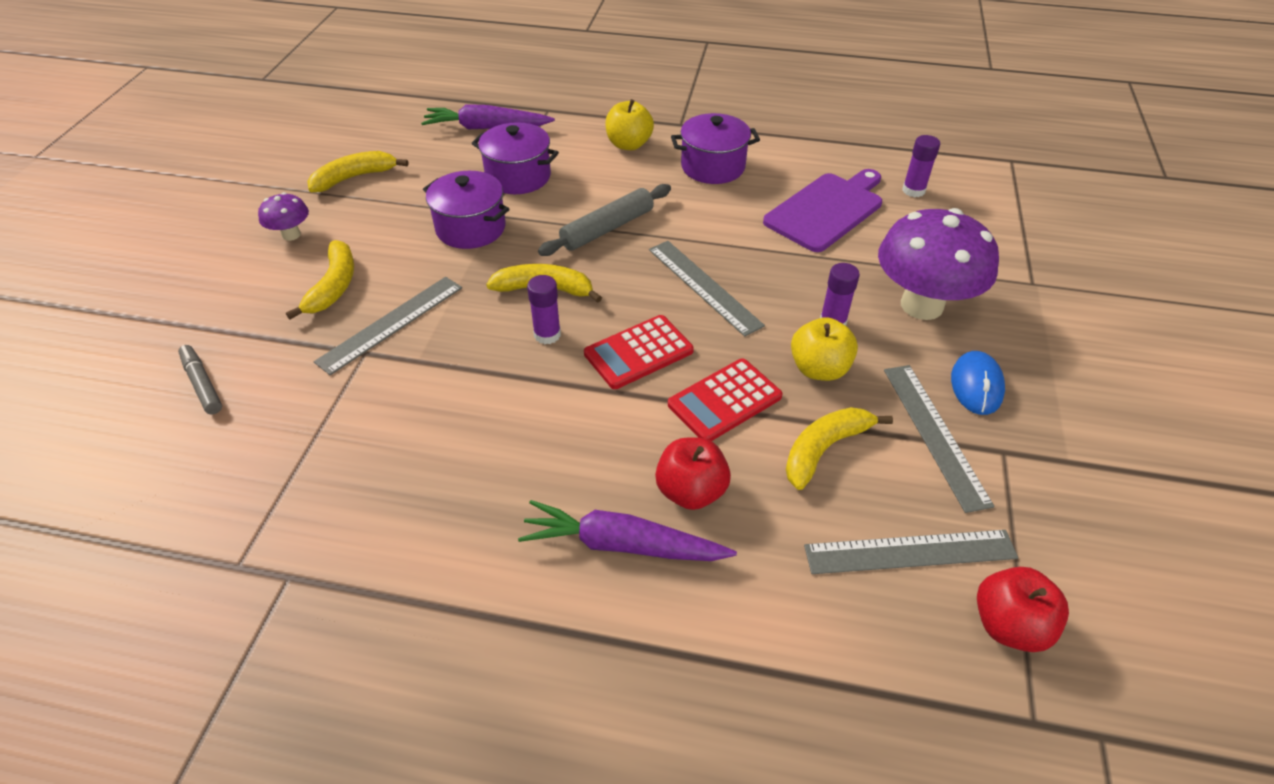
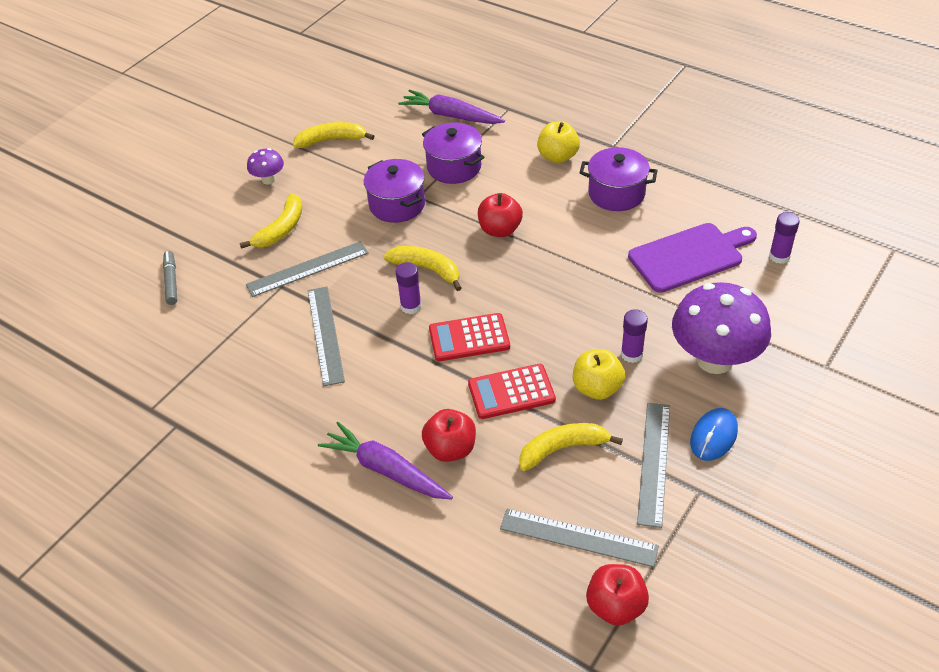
camera: 25 degrees right, 0 degrees up
(607, 228) = (500, 230): grey rolling pin -> red apple
(704, 286) = (548, 298): grey ruler -> grey ruler (325, 334)

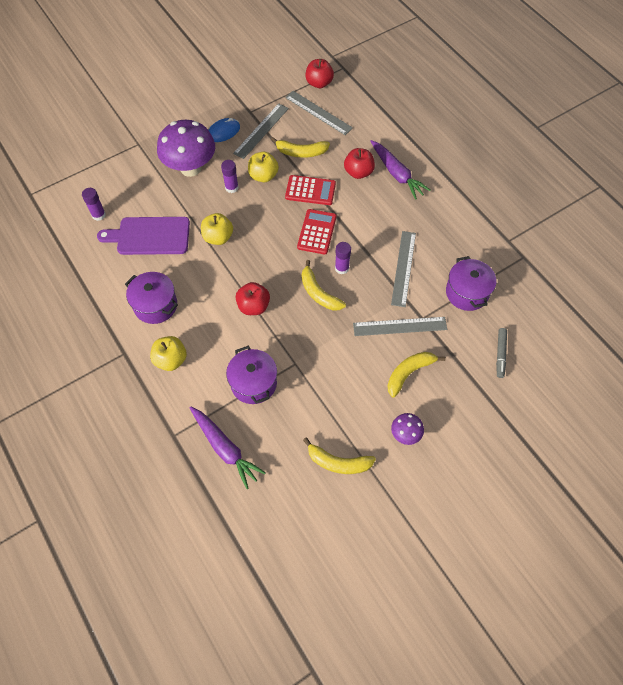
camera: 160 degrees left, 15 degrees up
(397, 205) = (314, 361): purple pot -> purple pot (467, 293)
(469, 338) = (316, 232): red calculator -> red calculator turned 90 degrees counterclockwise
(599, 285) = (218, 237): none -> yellow apple

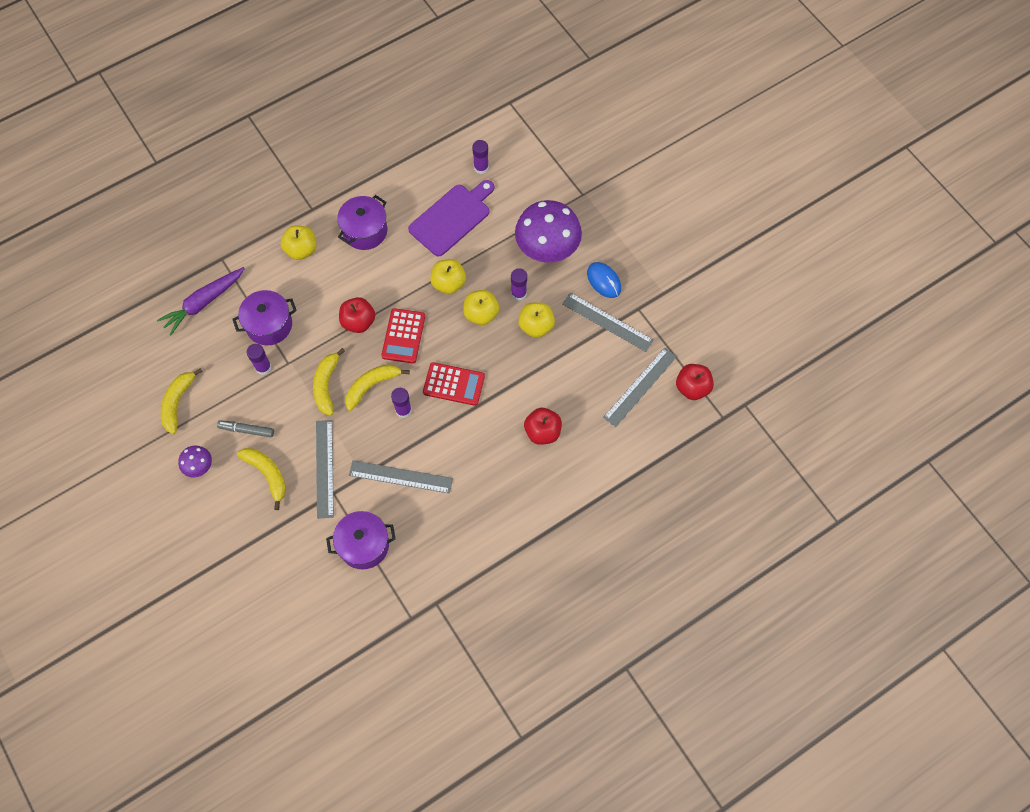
camera: 90 degrees right, 5 degrees up
(150, 236) = (452, 218): purple cutting board -> purple cutting board turned 45 degrees clockwise
(250, 213) = (481, 314): none -> yellow apple
(299, 385) = (263, 367): none -> purple glue stick
(301, 152) = (573, 367): yellow banana -> yellow banana (326, 385)
(310, 190) = (514, 377): red calculator -> red calculator (403, 336)
(397, 174) = (540, 477): purple carrot -> none
(500, 354) = (281, 573): grey marker -> grey marker (246, 430)

